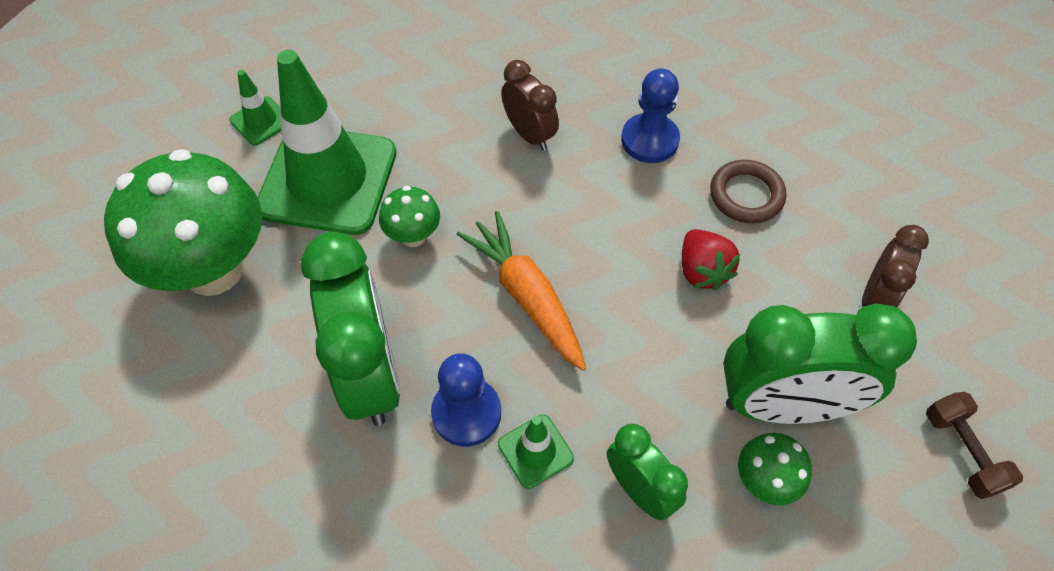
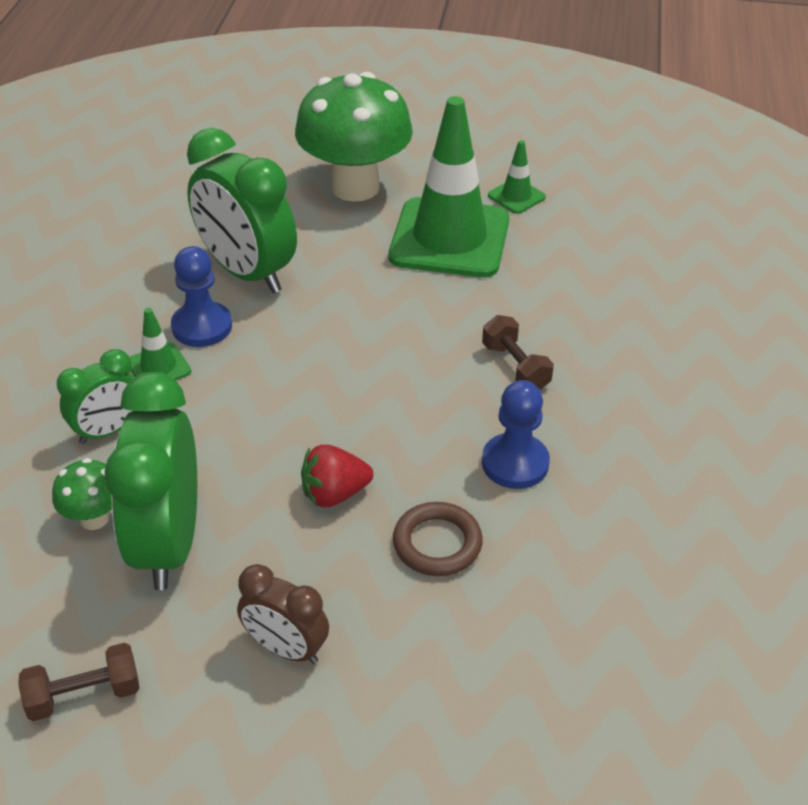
camera: 90 degrees right, 15 degrees down
(370, 374) = (247, 273): green clock -> green clock turned 60 degrees clockwise
(413, 236) = (385, 291): green mushroom -> none
(527, 296) = (314, 363): orange carrot -> none
(529, 134) = (515, 367): brown clock -> brown dumbbell

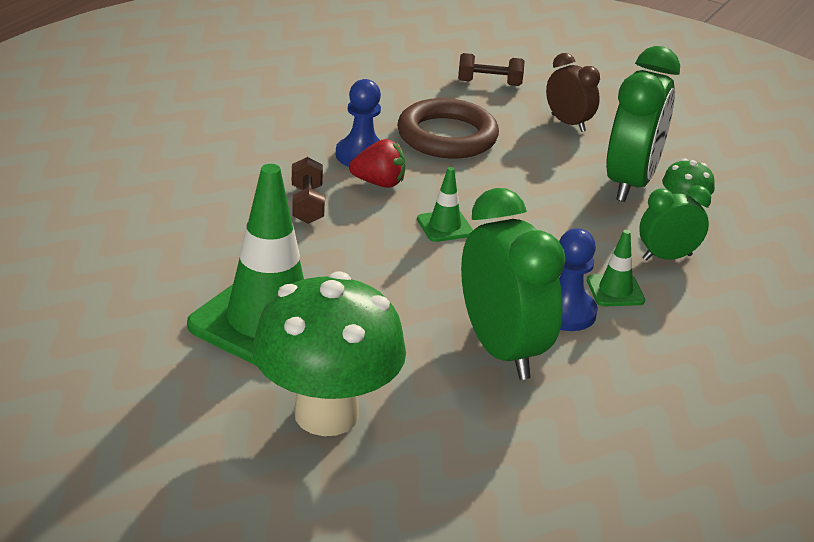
camera: 160 degrees left, 10 degrees down
(84, 695) = (694, 138): brown dumbbell -> brown dumbbell (489, 83)
(334, 494) = (502, 175): red strawberry -> red strawberry (379, 183)
(437, 543) = (447, 136): brown ring -> brown ring, size x1.61
(516, 196) = (153, 344): green traffic cone -> green traffic cone (445, 226)

